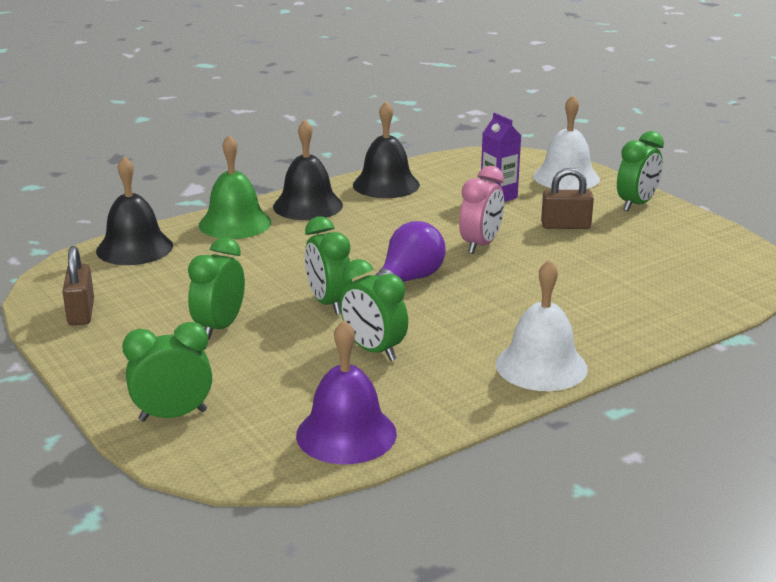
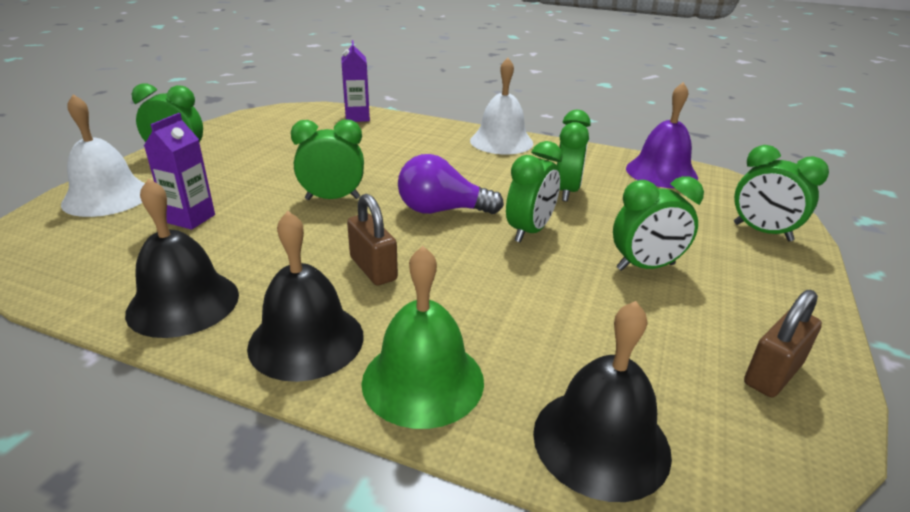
camera: 125 degrees left, 5 degrees up
(480, 245) = (332, 198): pink clock -> green clock
(565, 226) = (253, 174): brown padlock -> brown padlock (373, 268)
(700, 302) = (357, 117): none -> purple carton

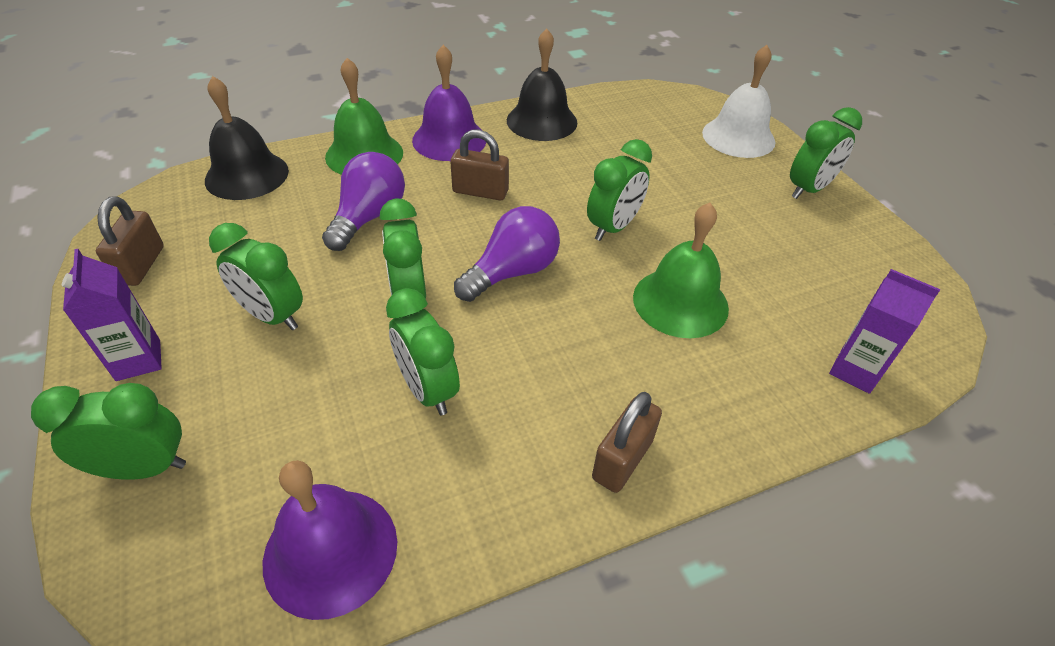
camera: 135 degrees right, 15 degrees up
(190, 218) = (656, 155): purple carton -> purple carton (138, 360)
(306, 340) = (449, 139): black bell -> purple bell
(375, 159) = (680, 302): none -> green bell
(500, 300) = (369, 217): none -> purple light bulb
(501, 141) = (622, 459): white bell -> brown padlock
(645, 267) = (272, 316): green clock -> green clock turned 90 degrees counterclockwise

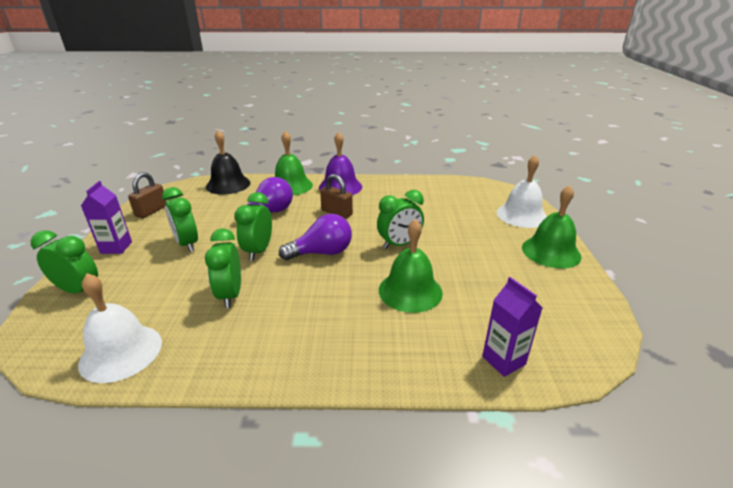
camera: 25 degrees right, 15 degrees down
(330, 551) = (121, 352): purple bell -> white bell
(542, 121) = (399, 187): black bell -> none
(622, 459) = (305, 361): brown padlock -> none
(808, 189) = (551, 251): green clock -> green bell

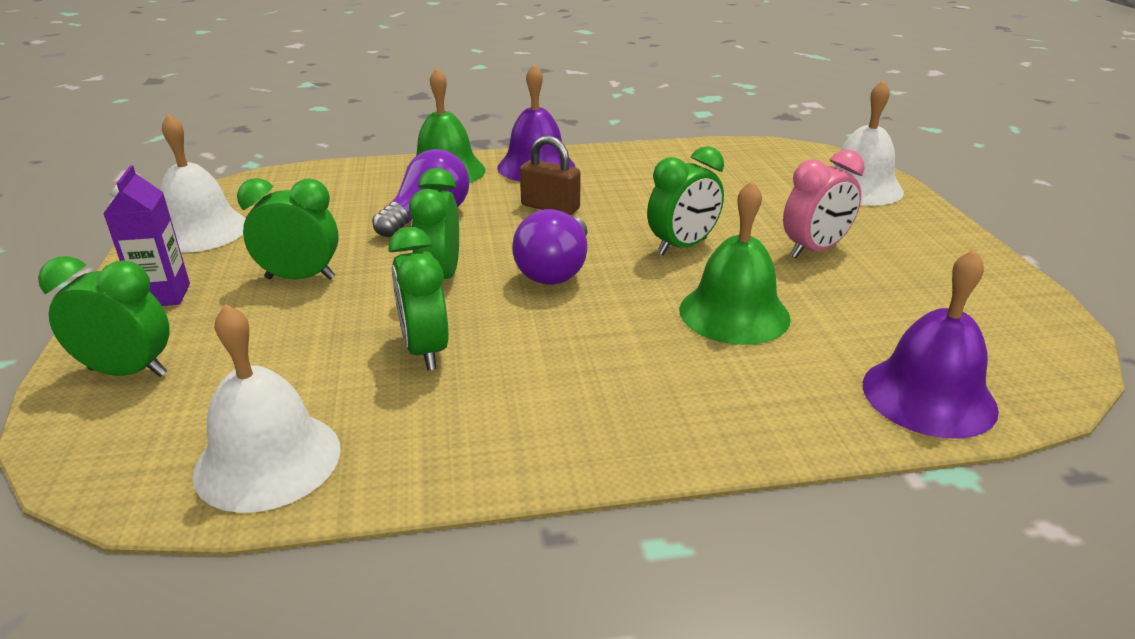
camera: 10 degrees left, 0 degrees up
(151, 211) = (200, 230): brown padlock -> white bell
(187, 244) = (300, 278): green clock -> green clock turned 135 degrees clockwise
(228, 184) = (327, 177): black bell -> none
(322, 253) = (556, 270): purple light bulb -> purple light bulb turned 135 degrees clockwise
(476, 254) = (814, 250): none -> pink clock
(503, 360) = (928, 396): purple carton -> purple bell
(551, 251) = (929, 236): green bell -> none

